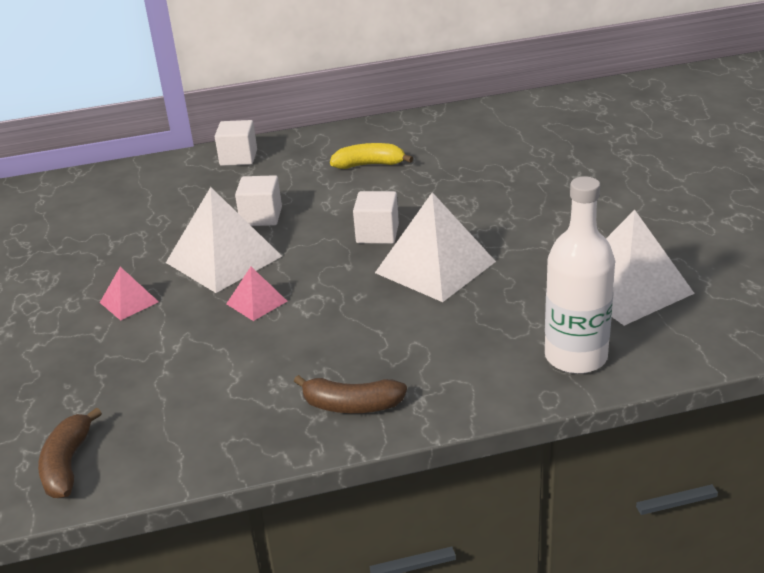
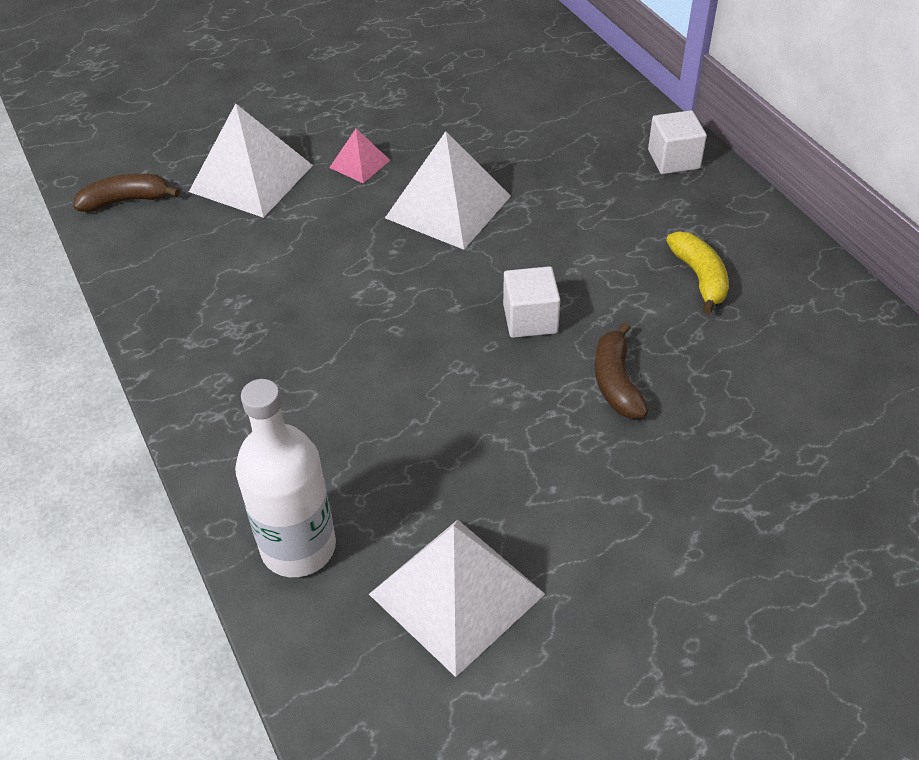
camera: 75 degrees right, 15 degrees up
(256, 302) = (371, 252): pink pyramid -> none
(261, 217) = (542, 212): white cube -> none
(351, 405) = (205, 363): brown banana -> brown banana (616, 382)
(435, 267) = (467, 385): white pyramid -> white pyramid (251, 178)

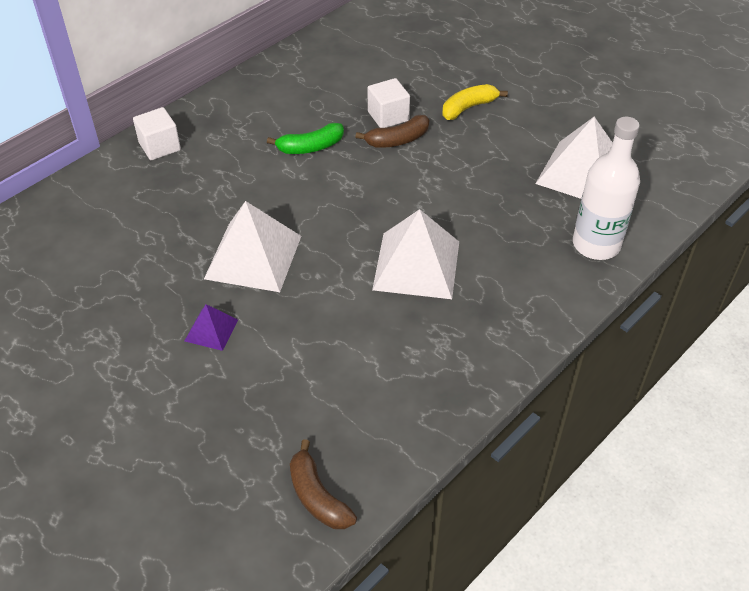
camera: 110 degrees left, 0 degrees up
(251, 178) = (253, 404): white pyramid -> white pyramid (416, 265)
(360, 164) = (211, 330): pink pyramid -> purple pyramid
(530, 319) = (359, 187): white cube -> white cube (388, 116)
(629, 288) = (310, 147): none -> green banana
(699, 277) = (288, 119): yellow banana -> yellow banana (468, 108)

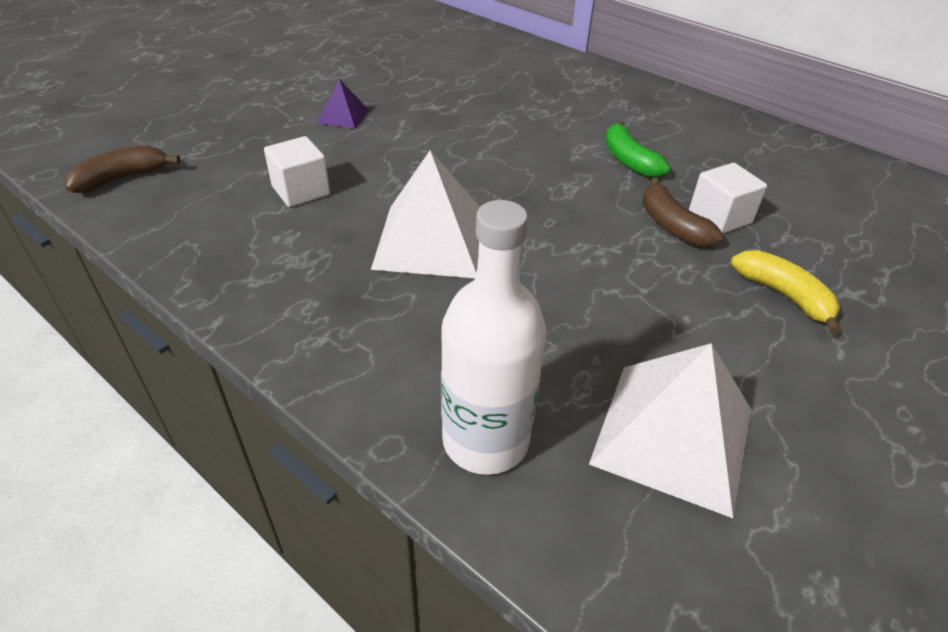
camera: 85 degrees right, 5 degrees down
(159, 146) = (595, 77): white cube -> white cube (301, 190)
(253, 257) = (441, 133): white pyramid -> none

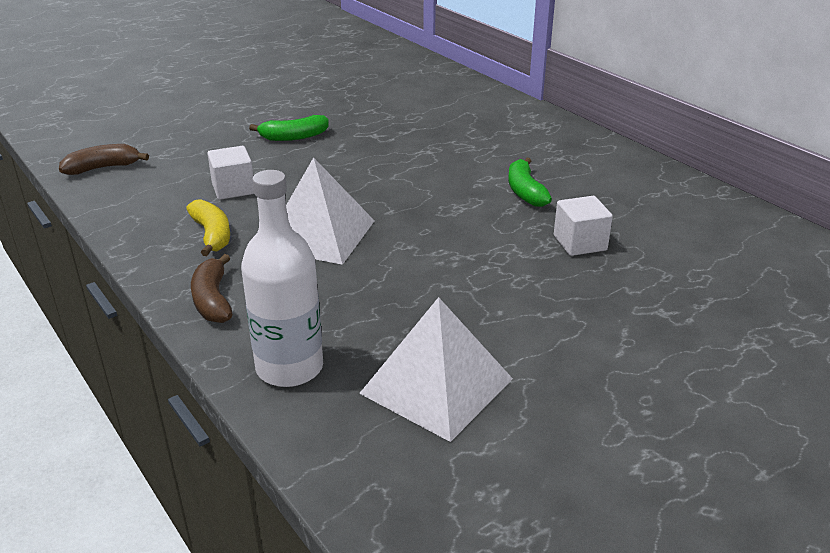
camera: 15 degrees right, 10 degrees down
(343, 116) = (294, 137): purple pyramid -> green banana
(672, 225) = (531, 245): brown banana -> brown banana (213, 300)
(783, 295) = (597, 306): yellow banana -> yellow banana (212, 235)

